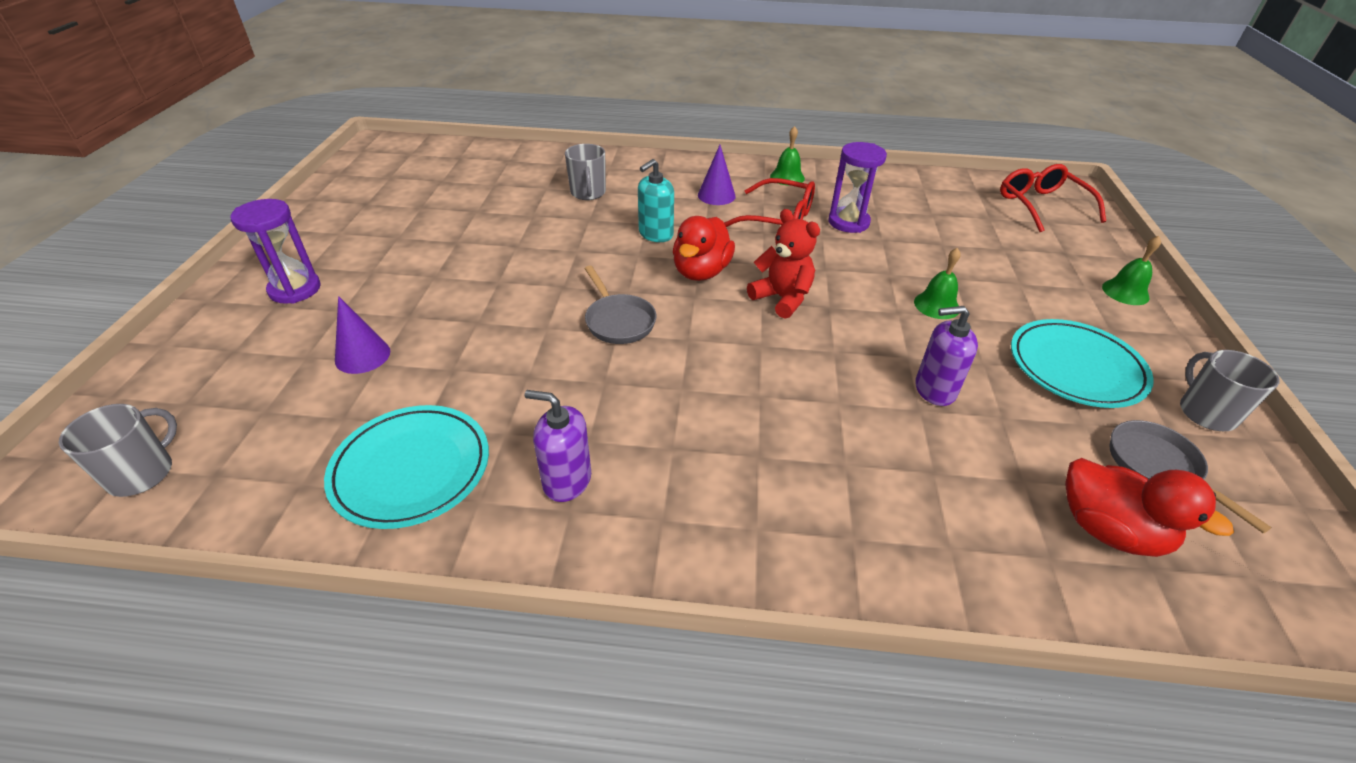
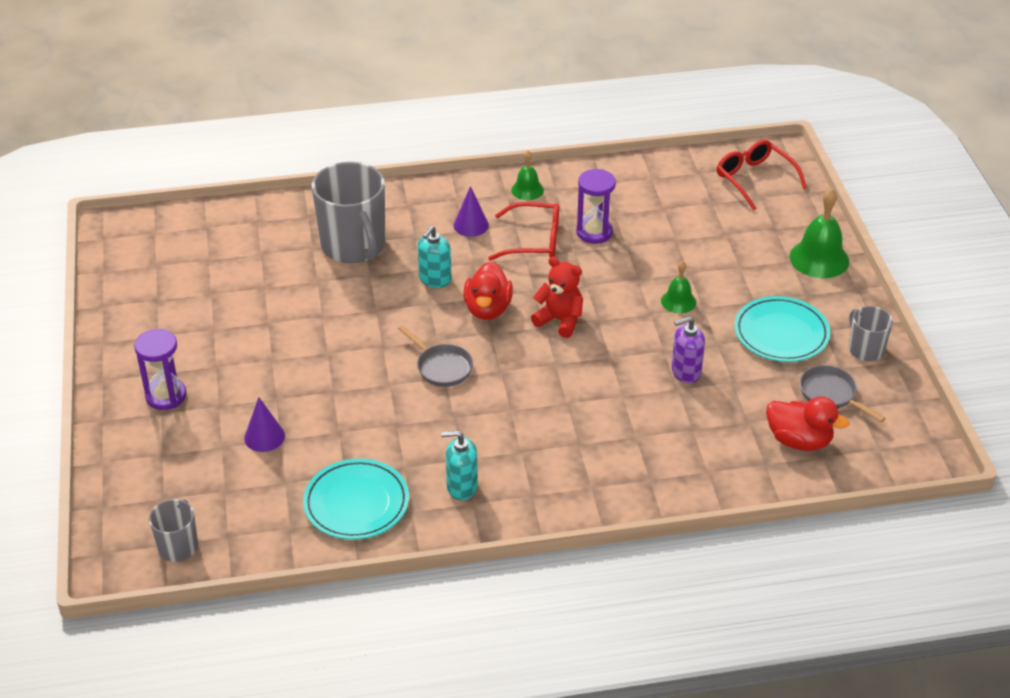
camera: 15 degrees left, 0 degrees up
(566, 480) = (461, 487): purple soap dispenser -> turquoise soap dispenser
(588, 193) = (354, 246): grey mug -> grey mug, size x1.95
(1125, 292) = (819, 258): green bell -> green bell, size x1.73

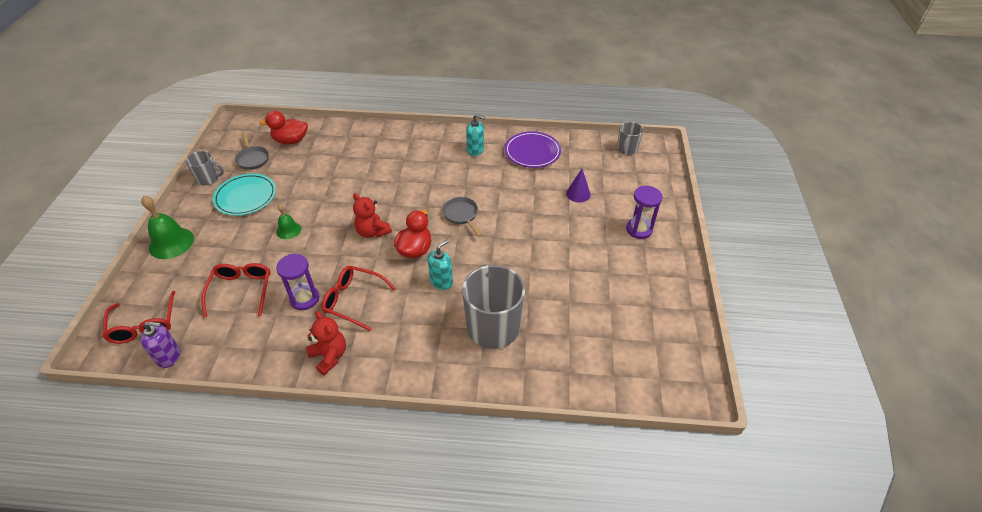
camera: 165 degrees left, 5 degrees up
(356, 503) = (532, 152): turquoise plate -> purple plate
(471, 225) = (393, 327): purple cone -> none
(527, 190) = (329, 356): green bell -> red teddy bear
(677, 226) = (241, 291): none -> red glasses
(685, 372) = (320, 185): purple soap dispenser -> purple soap dispenser (169, 356)
(799, 440) = (291, 141): red duck -> red duck turned 45 degrees counterclockwise
(865, 349) = (208, 179): grey mug -> grey mug turned 75 degrees counterclockwise

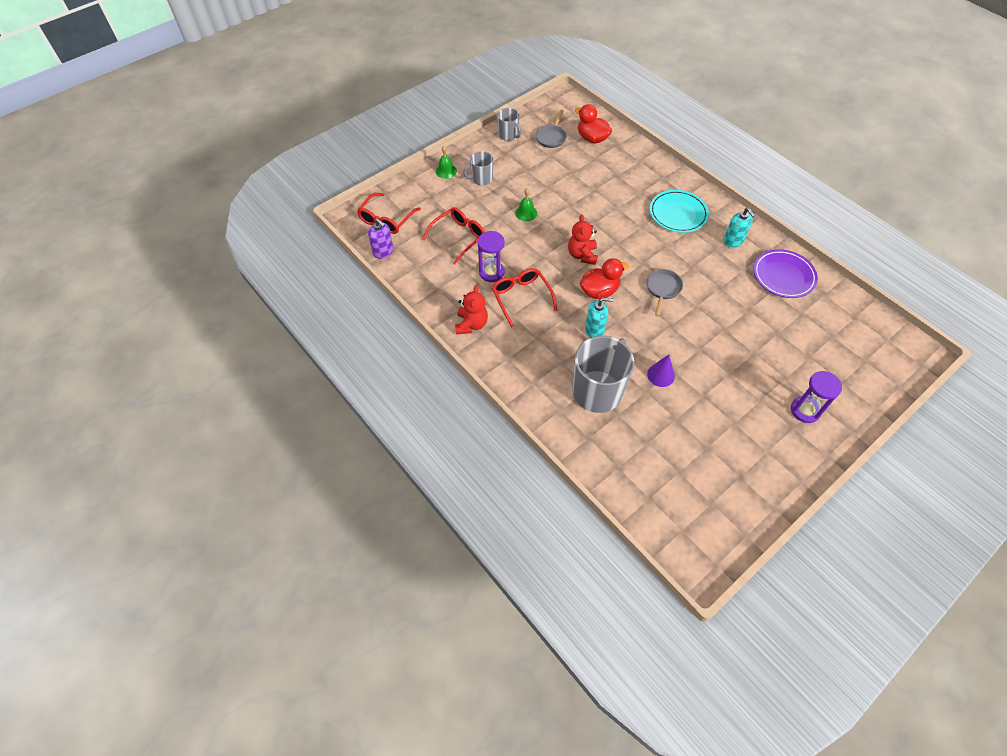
camera: 45 degrees right, 10 degrees up
(171, 243) = (446, 171): green bell -> green bell, size x0.58
(246, 197) = (520, 166): turquoise plate -> turquoise plate (678, 214)
(578, 194) = (784, 341): purple cone -> purple cone (661, 375)
(627, 149) = (882, 333): grey mug -> grey mug (481, 179)

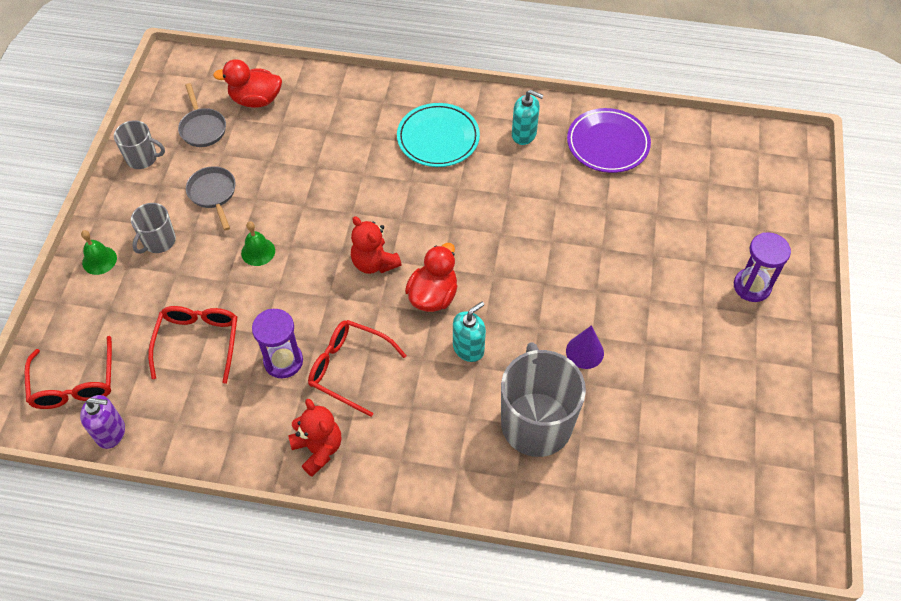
camera: 40 degrees left, 0 degrees up
(662, 289) = (500, 244): grey pan -> grey pan (213, 194)

